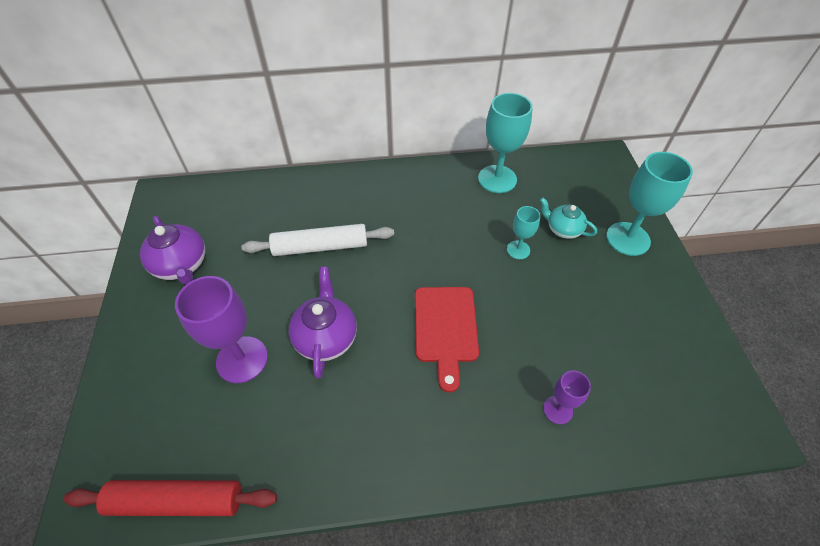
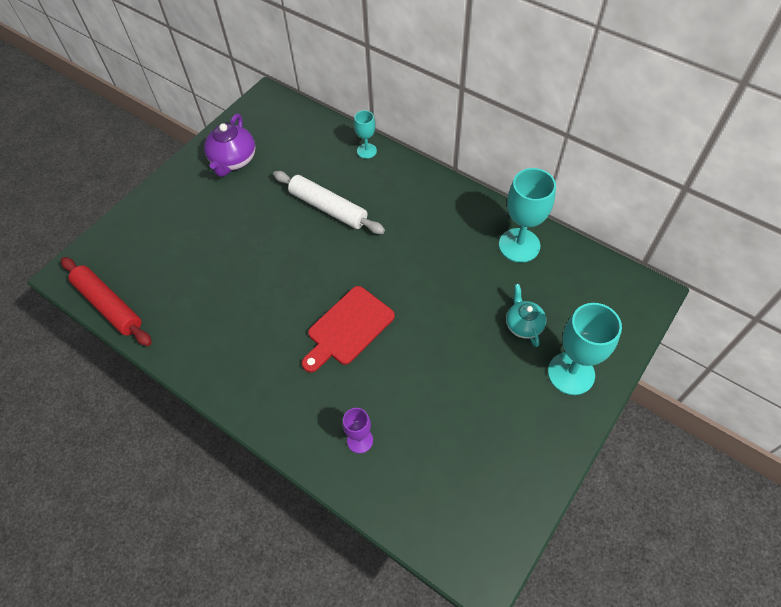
camera: 45 degrees right, 5 degrees up
(242, 359) = (210, 250): purple goblet -> none
(326, 337) = (269, 274): purple teapot -> none
(518, 250) = (466, 313): turquoise goblet -> turquoise goblet (366, 151)

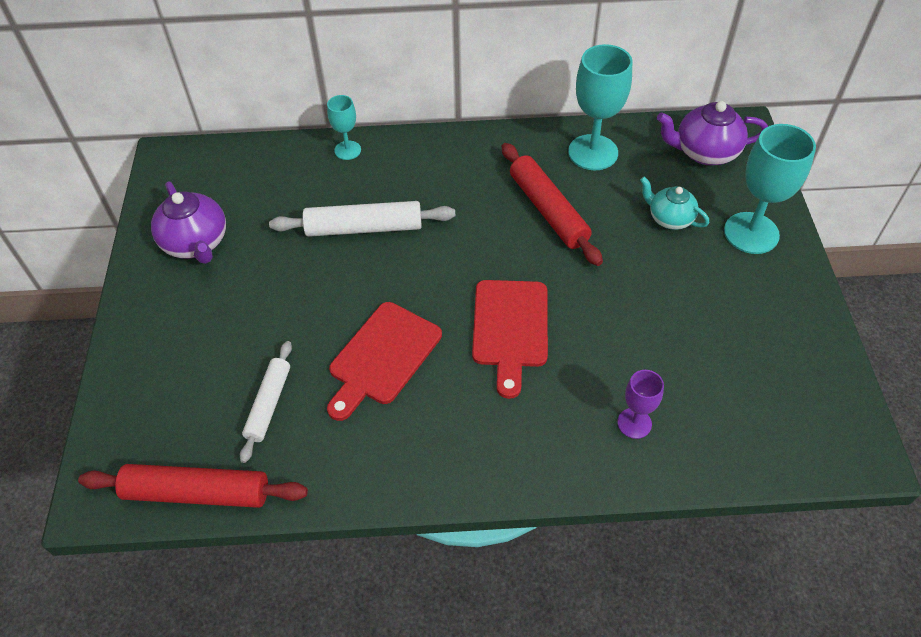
camera: 40 degrees left, 5 degrees down
(183, 281) = (268, 404): none -> white rolling pin
(263, 295) = (382, 357): none -> red cutting board
(448, 267) = (548, 210): none -> red rolling pin
(600, 294) = (704, 152): none -> purple teapot

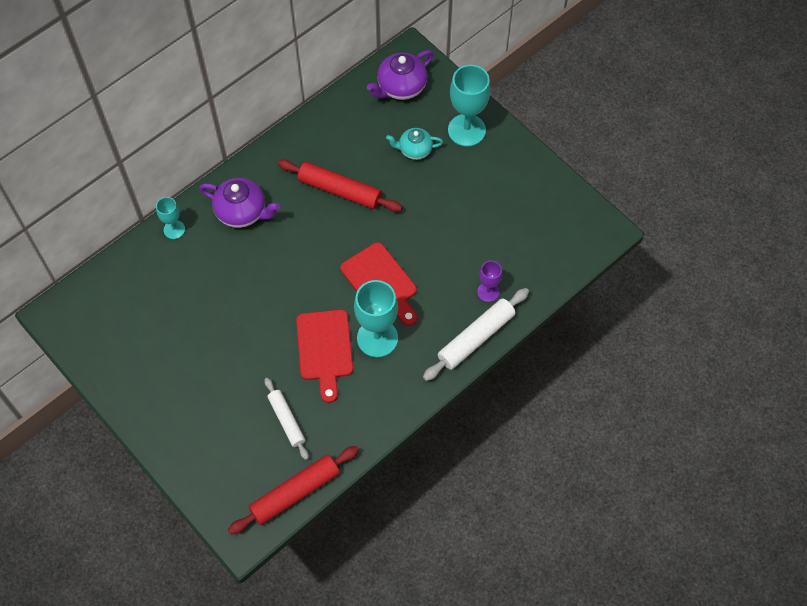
camera: 40 degrees left, 10 degrees up
(196, 243) = (140, 359): purple teapot -> purple teapot (242, 212)
(364, 228) = (238, 277): white rolling pin -> white rolling pin (476, 338)
(593, 152) = (333, 130): turquoise goblet -> turquoise goblet (377, 338)

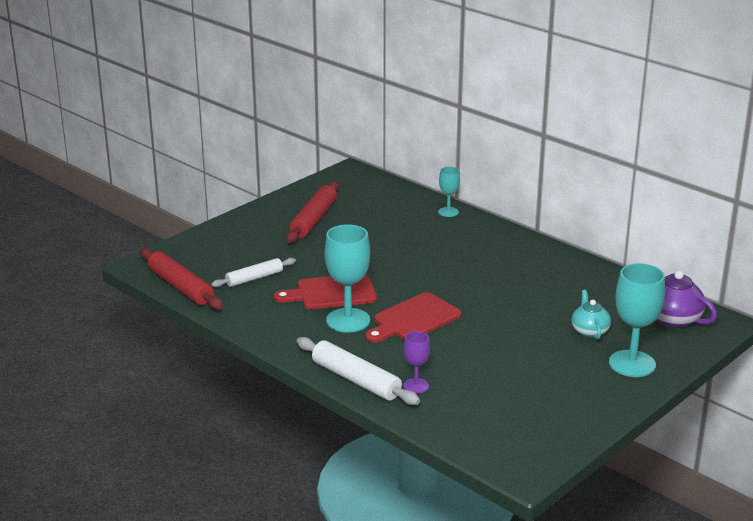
camera: 85 degrees right, 35 degrees down
(242, 212) = (477, 242): purple teapot -> none
(340, 190) = (520, 290): red rolling pin -> red rolling pin (314, 219)

